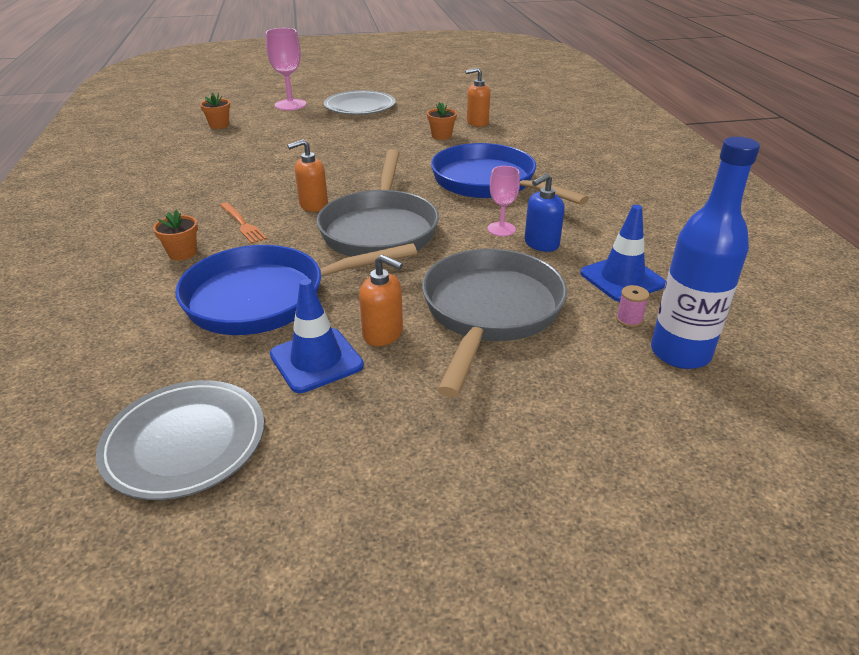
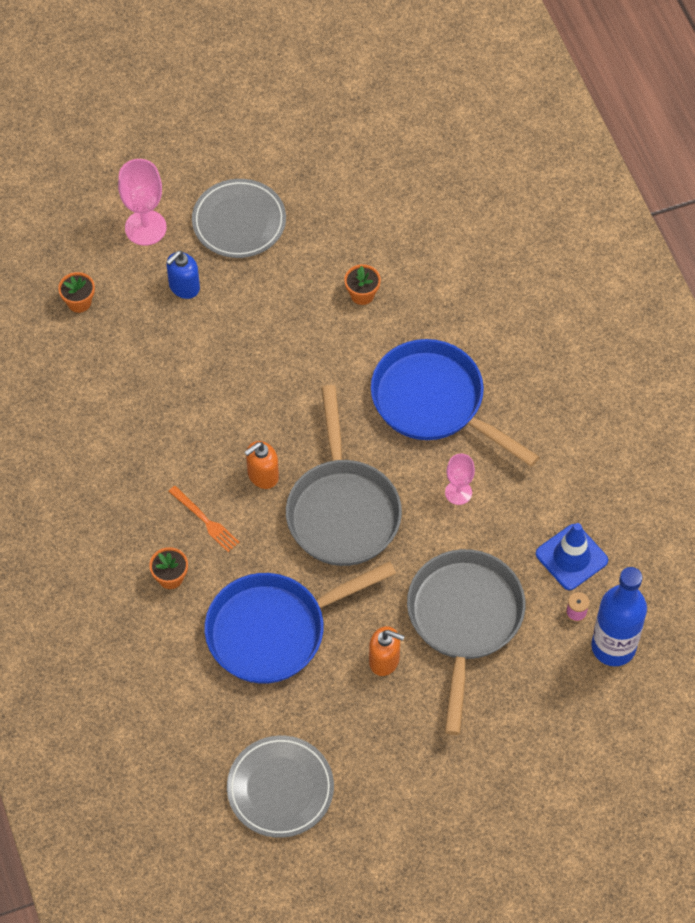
camera: 10 degrees left, 25 degrees up
(316, 360) = (342, 698): blue traffic cone -> none
(477, 122) = (399, 250): orange soap dispenser -> none
(541, 244) = (498, 513): blue soap dispenser -> blue soap dispenser (184, 287)

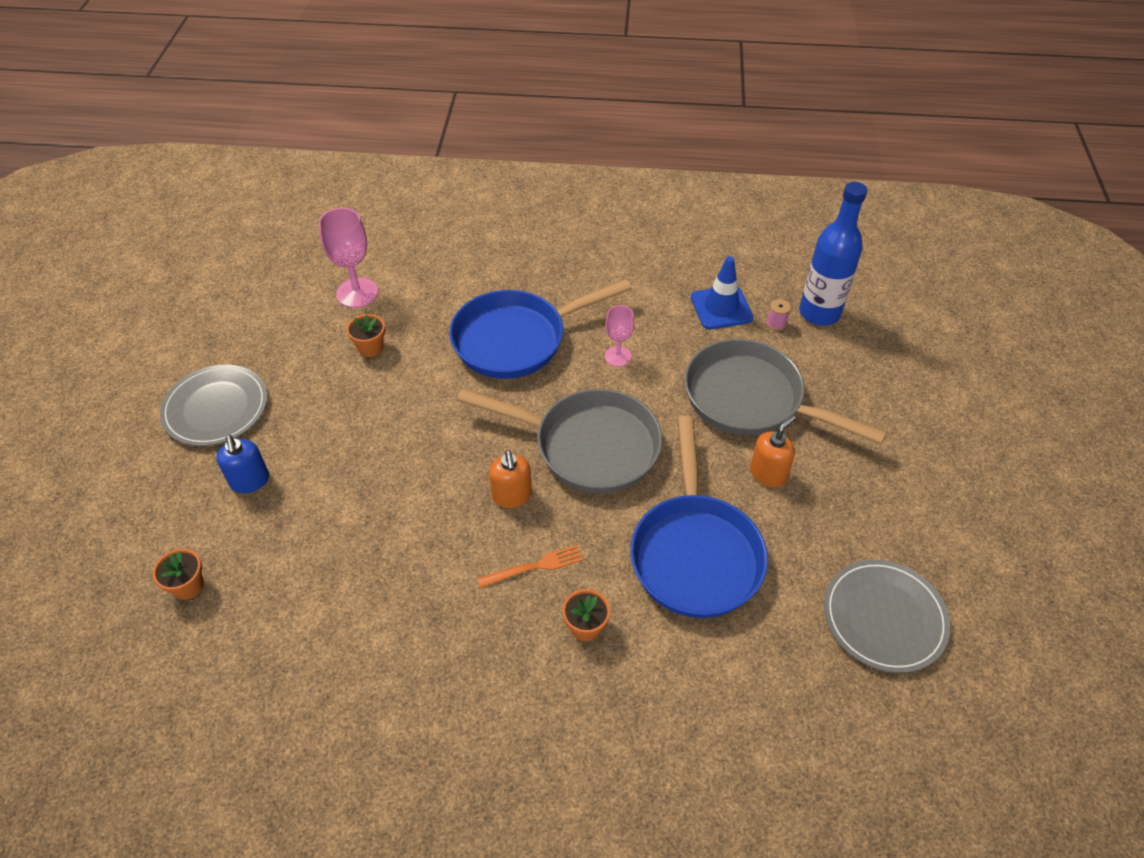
camera: 65 degrees left, 10 degrees down
(145, 228) = (153, 488): pink goblet -> pink goblet (357, 293)

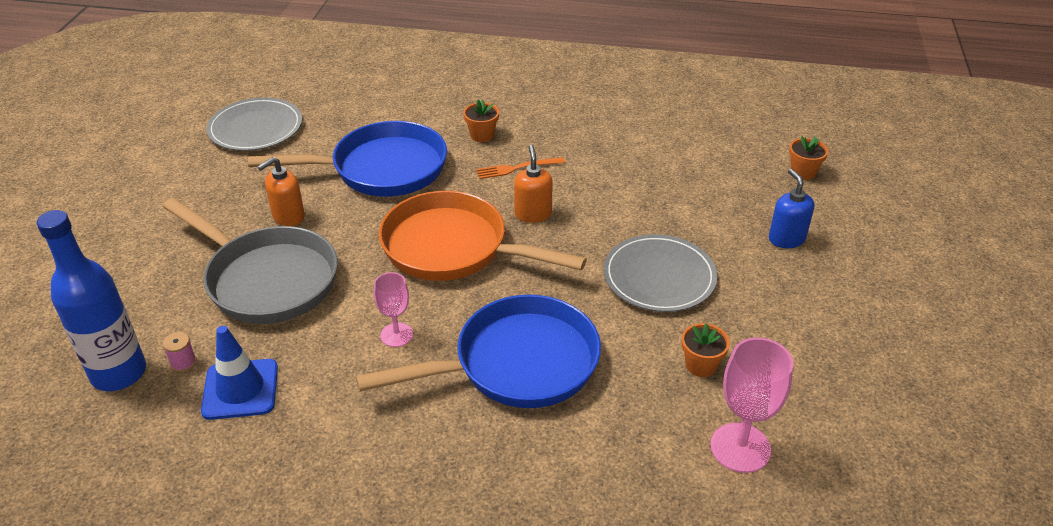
camera: 175 degrees left, 10 degrees down
(216, 408) = (858, 306): grey plate -> grey plate (659, 277)
(588, 446) = (453, 248): grey pan -> orange pan
(695, 553) = (381, 169): blue pan -> blue pan turned 75 degrees clockwise

